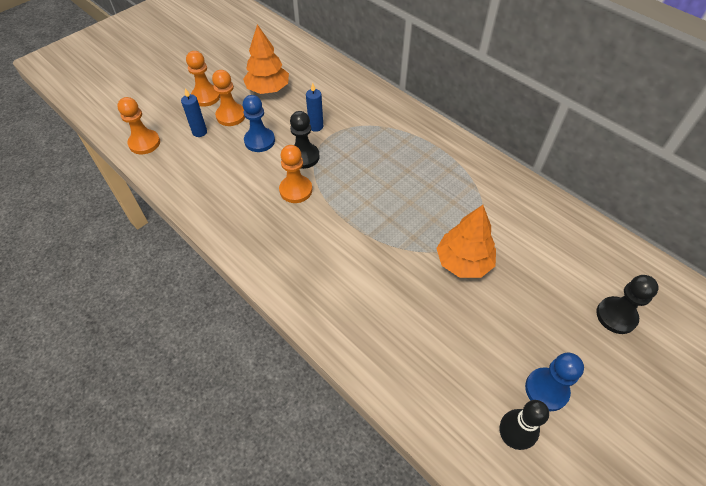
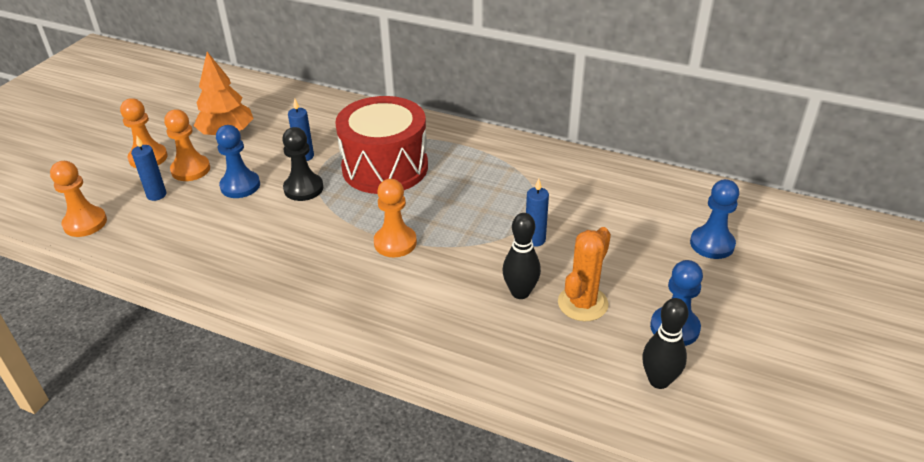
camera: 20 degrees left, 15 degrees down
(296, 190) = (309, 223): orange pawn -> orange pawn (395, 243)
(372, 154) = (385, 167): none -> red drum
(431, 309) = (520, 292): none -> black bowling pin
(463, 262) = (535, 240): orange tree -> blue candle
(478, 338) = (582, 303): none -> orange cactus
(616, 316) = (712, 244): black pawn -> blue pawn

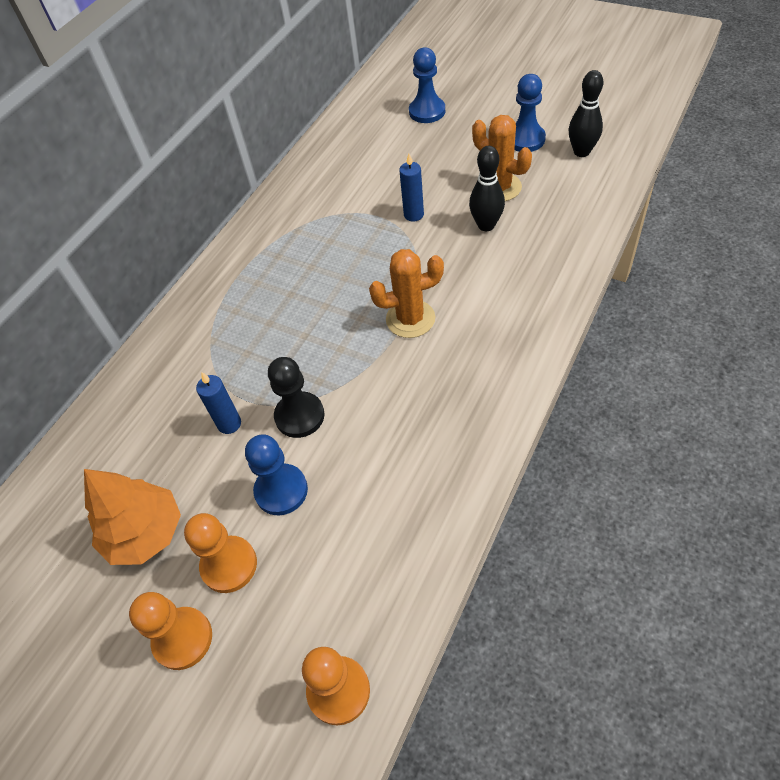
camera: 80 degrees left, 15 degrees up
(156, 195) = (283, 600): blue candle -> none
(385, 167) = (272, 337): red drum -> none
(395, 243) = (410, 319): orange pawn -> orange cactus

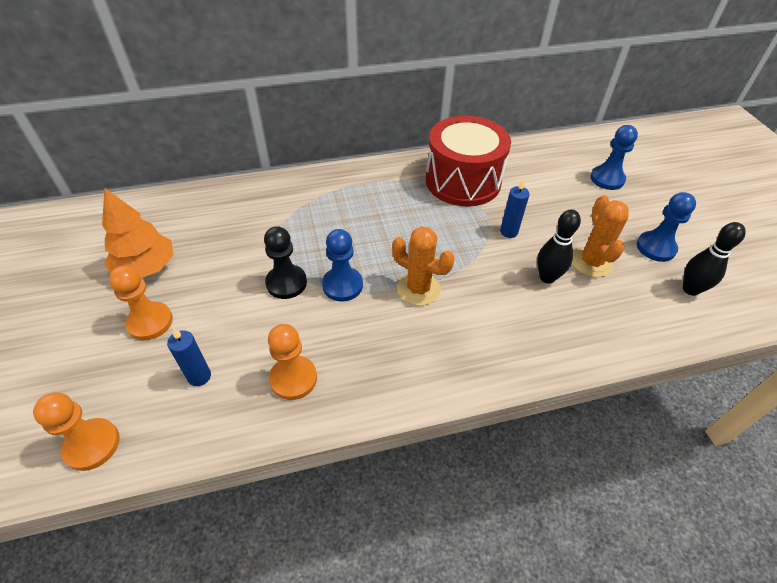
camera: 40 degrees right, 5 degrees down
(183, 639) = (85, 334): orange pawn -> orange pawn (293, 378)
(229, 424) = (252, 253): blue candle -> blue candle (199, 376)
(281, 490) = (223, 311): blue pawn -> blue pawn (342, 285)
(321, 203) = (463, 181): none -> red drum

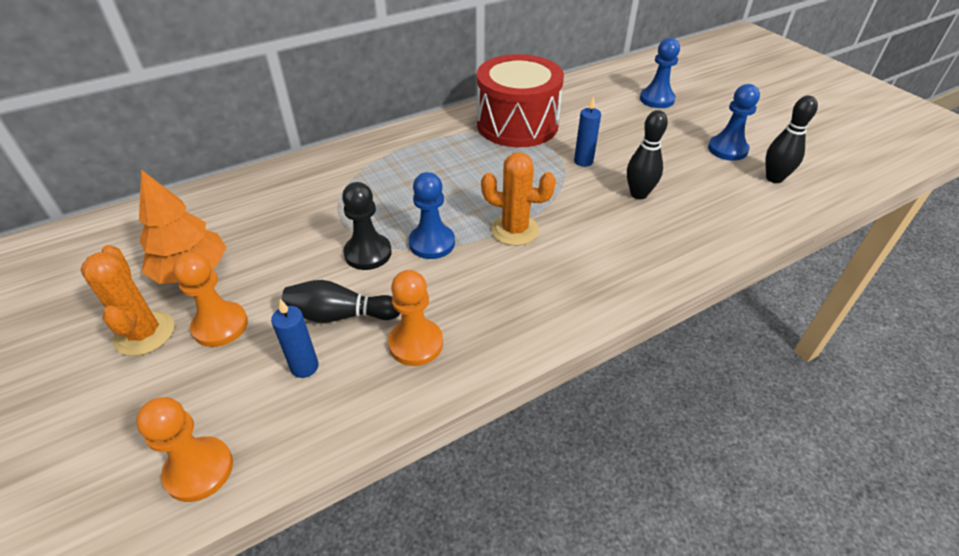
camera: 15 degrees left, 5 degrees down
(243, 336) = (340, 315): none -> black bowling pin
(591, 262) = (674, 173): orange cactus -> orange cactus (144, 333)

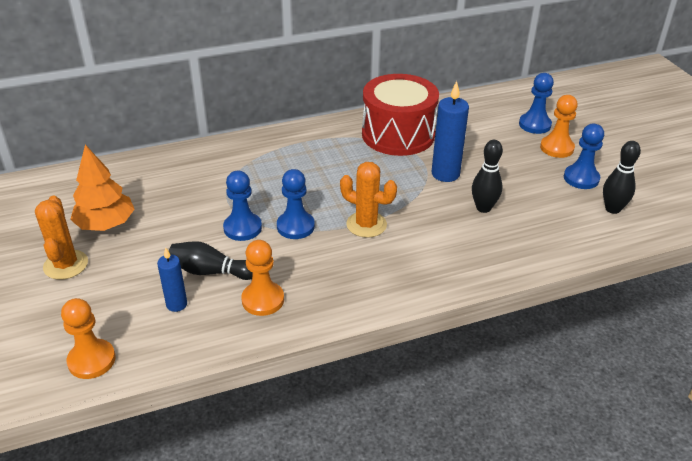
camera: 10 degrees right, 5 degrees down
(220, 326) = (121, 267): orange pawn -> orange pawn (557, 148)
(368, 253) = (242, 228): black pawn -> blue pawn
(583, 161) = (445, 174): blue candle -> blue candle, size x1.67

